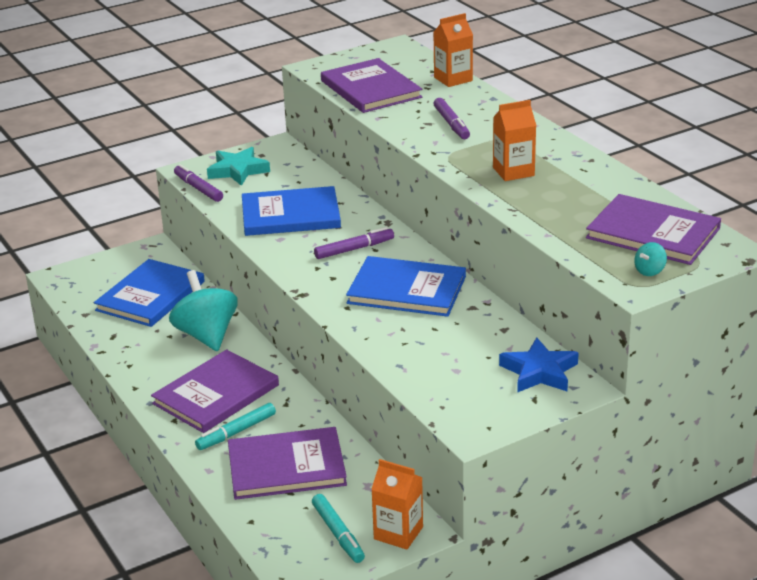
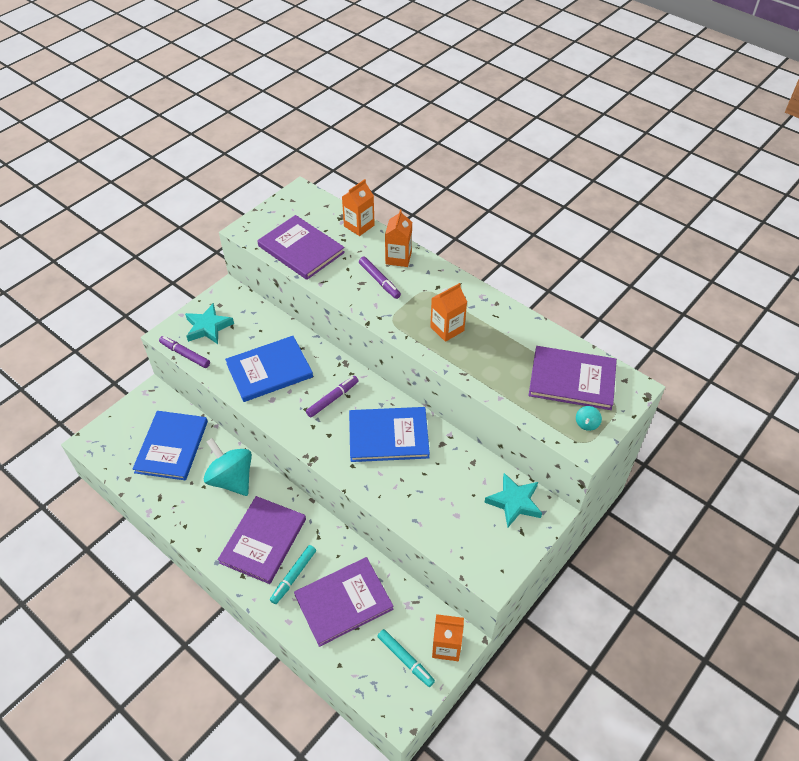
camera: 20 degrees left, 20 degrees up
(487, 109) = (398, 258): none -> orange carton
(539, 372) = (514, 502): blue star -> turquoise star

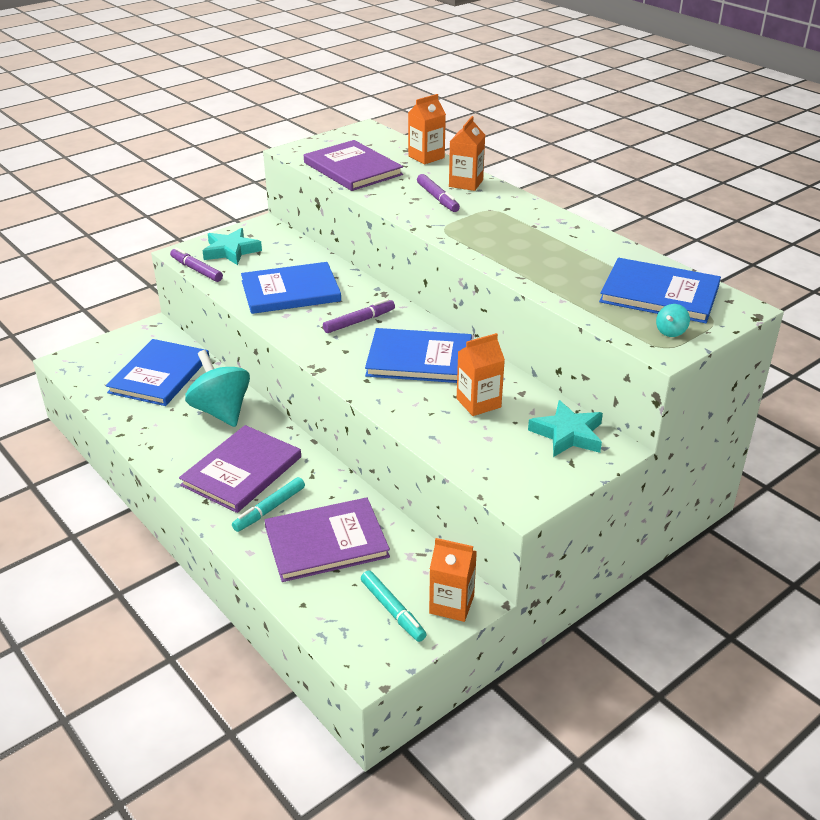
camera: 10 degrees right, 15 degrees down
(447, 329) = (509, 241): orange carton -> orange carton (478, 403)
(572, 380) = (659, 294): purple book -> blue book

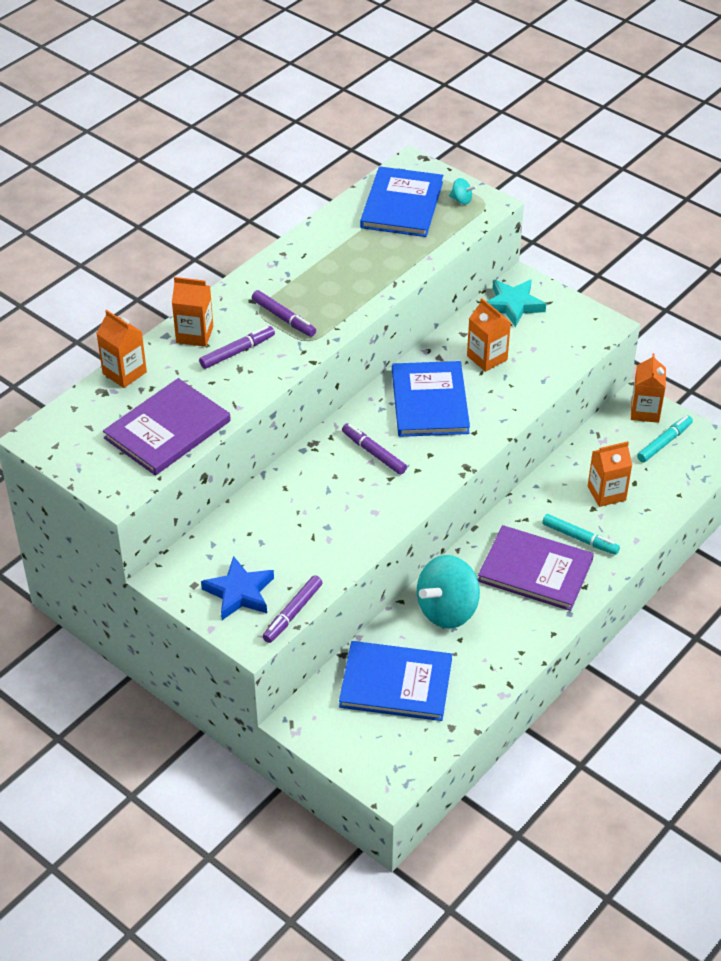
camera: 100 degrees left, 10 degrees up
(231, 251) = (239, 593): turquoise star -> blue star
(290, 291) = (324, 518): blue book -> none
(326, 542) = (606, 493): purple book -> orange carton
(478, 220) = (283, 318): none -> purple marker

